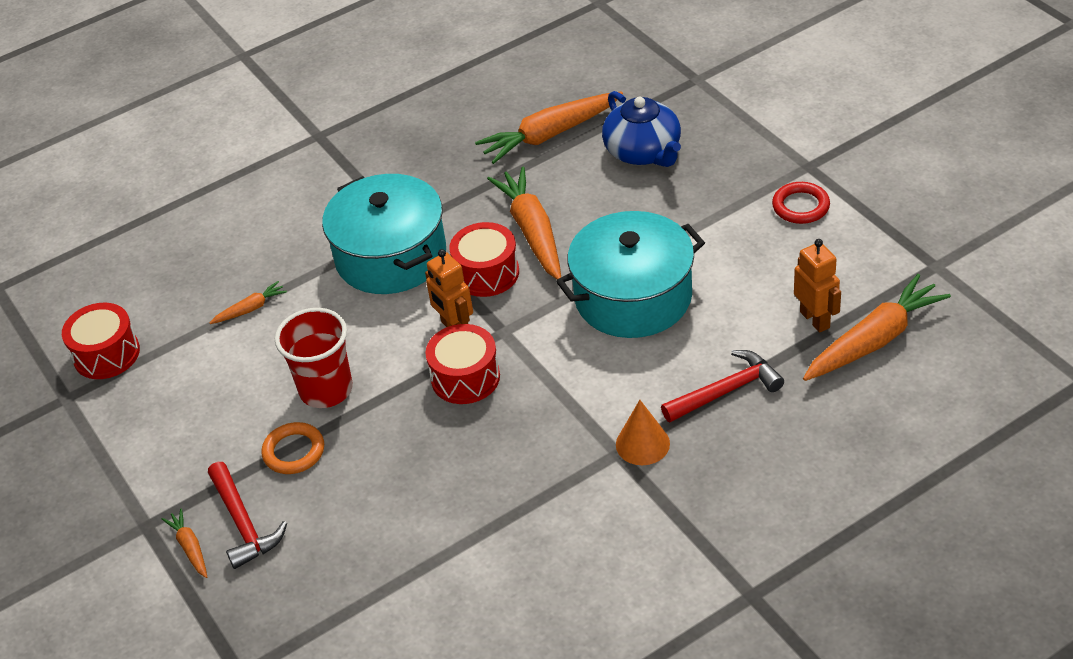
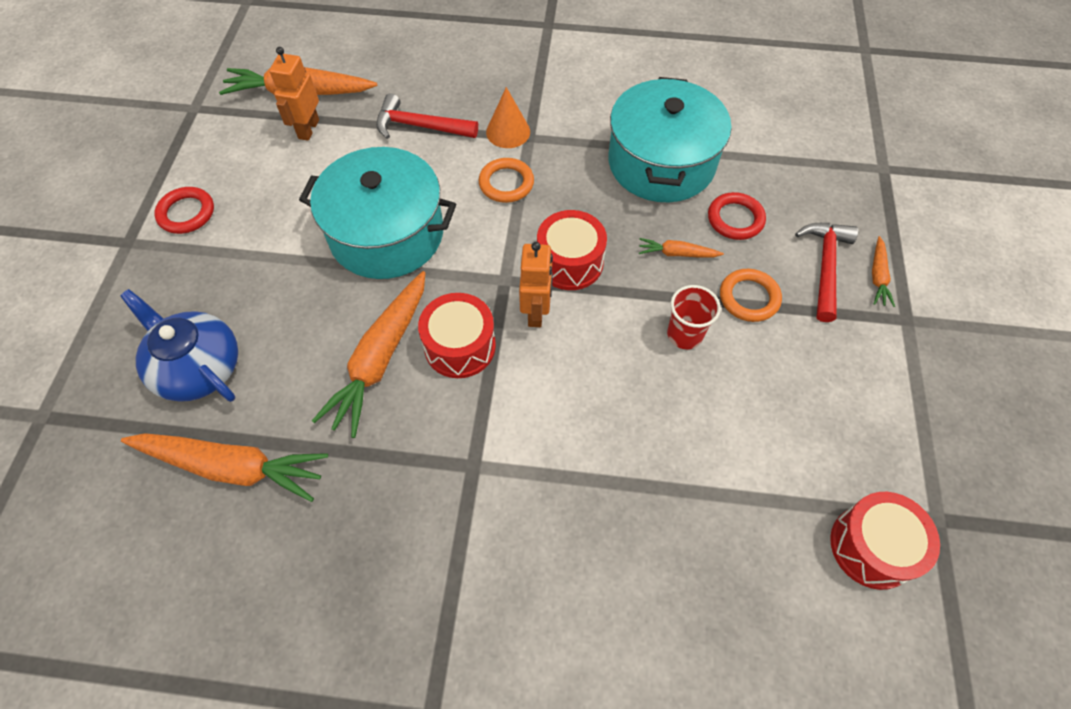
camera: 145 degrees left, 15 degrees up
(250, 309) = (692, 484): orange carrot -> orange carrot (677, 253)
(326, 390) = (684, 335): red cup -> red cup, size x0.65
(354, 511) = (735, 219): none -> red ring
(390, 256) = (517, 438): turquoise pot -> turquoise pot (661, 163)
(588, 399) = (506, 183): none -> orange ring
(643, 152) = (198, 367): blue teapot -> blue teapot turned 60 degrees counterclockwise

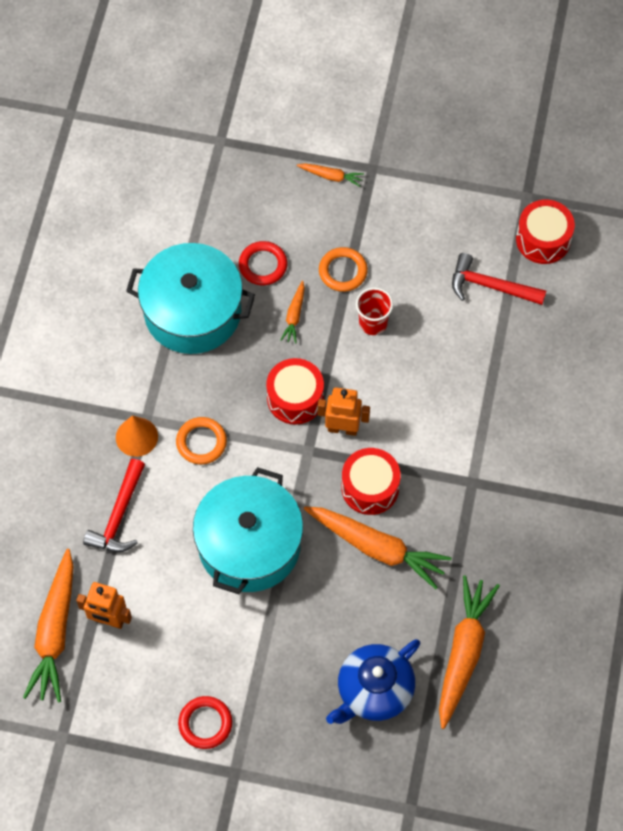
camera: 85 degrees left, 5 degrees up
(825, 266) = (318, 211): red hammer -> red hammer (490, 286)

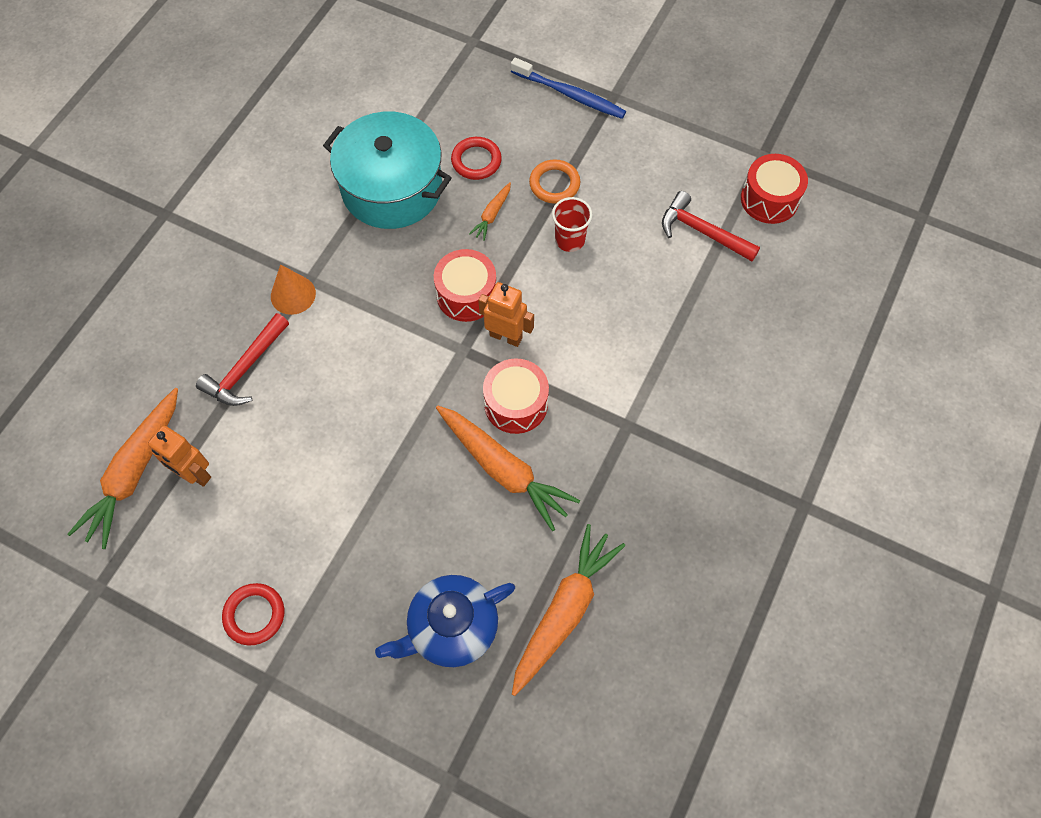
camera: 15 degrees right, 0 degrees up
(201, 442) = (356, 315): orange ring -> none
(249, 544) = (369, 432): turquoise pot -> none
(331, 176) = (570, 95): orange carrot -> blue toothbrush

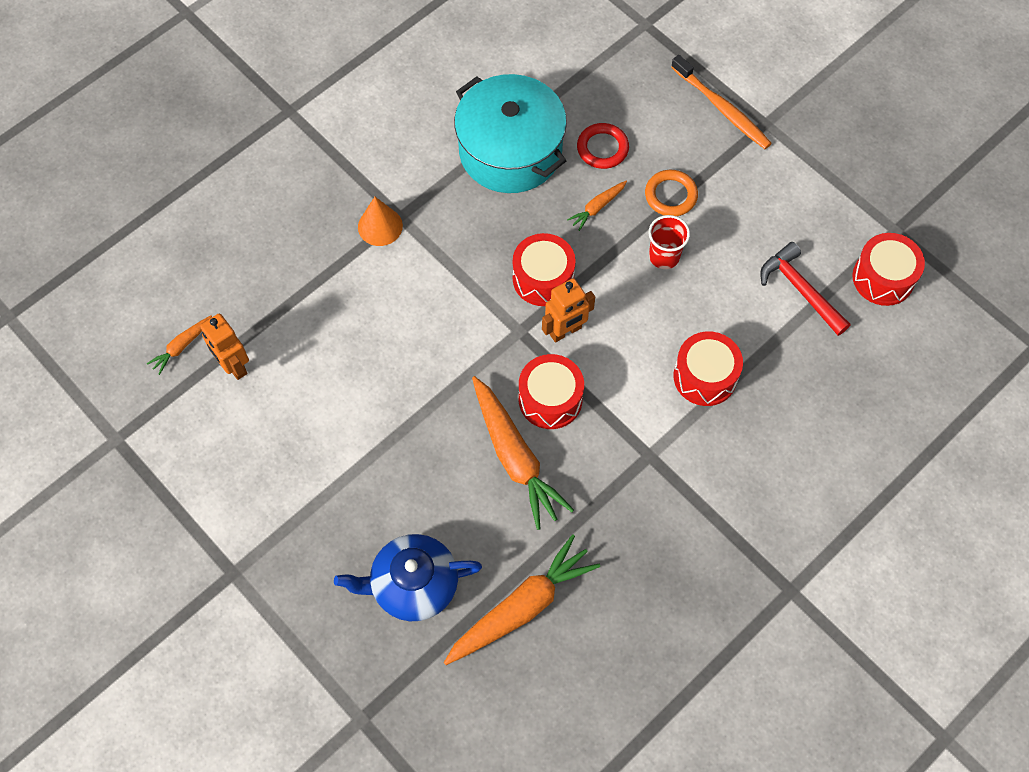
camera: 20 degrees right, 0 degrees up
(134, 473) = (181, 346): orange carrot -> orange carrot, size x0.47
(246, 368) = (312, 283): red hammer -> none
(254, 615) = (242, 511): red ring -> none
(506, 336) = (565, 331): orange robot -> orange robot turned 105 degrees clockwise
(570, 95) = (722, 109): blue toothbrush -> orange toothbrush
(649, 336) = (705, 376): none -> red drum

